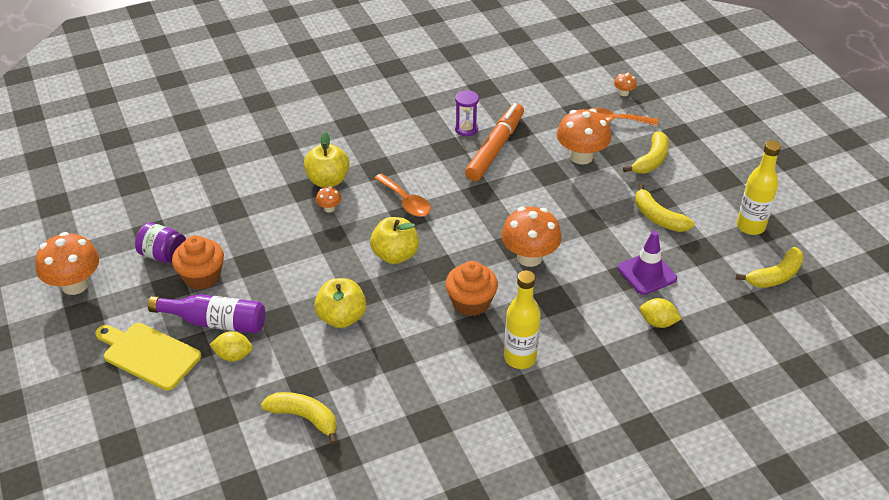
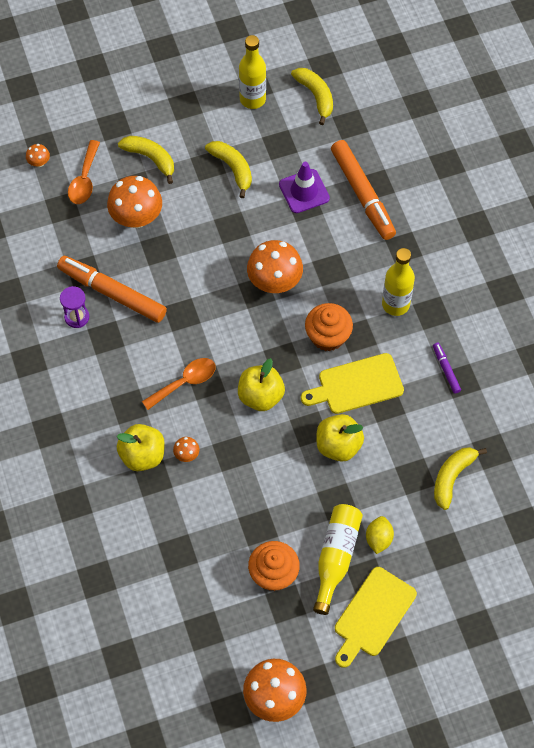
camera: 85 degrees left, 20 degrees up
(163, 255) = (239, 613): purple jar -> none
(215, 322) = (336, 557): purple bottle -> yellow bottle
(414, 329) = (356, 385): none -> yellow cutting board
(441, 407) = (446, 369): none -> purple marker
(657, 322) = (362, 194): yellow lemon -> orange marker
(658, 217) = (232, 168): yellow banana -> yellow banana turned 90 degrees counterclockwise

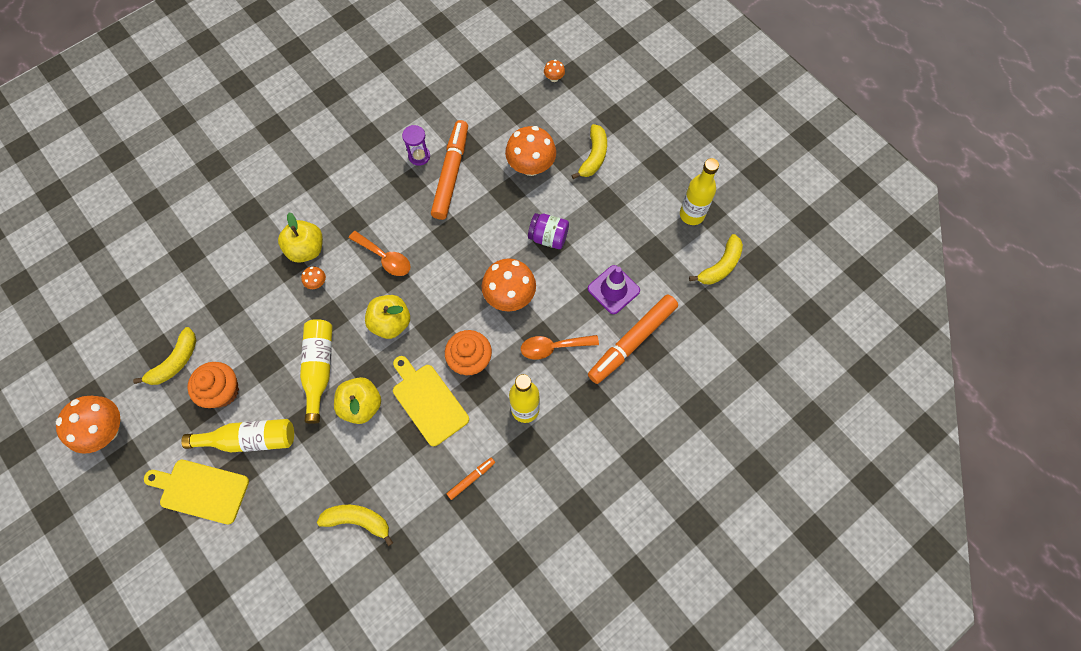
camera: 70 degrees right, 5 degrees up
(84, 179) = (551, 115): orange spoon -> orange spoon (553, 347)
(224, 228) = (548, 237): none -> purple jar
(232, 168) = (611, 223): yellow banana -> yellow banana (175, 362)
(284, 475) = (319, 369): none -> yellow bottle
(378, 539) = (277, 471): yellow lemon -> none
(446, 369) = (471, 479): purple marker -> orange marker

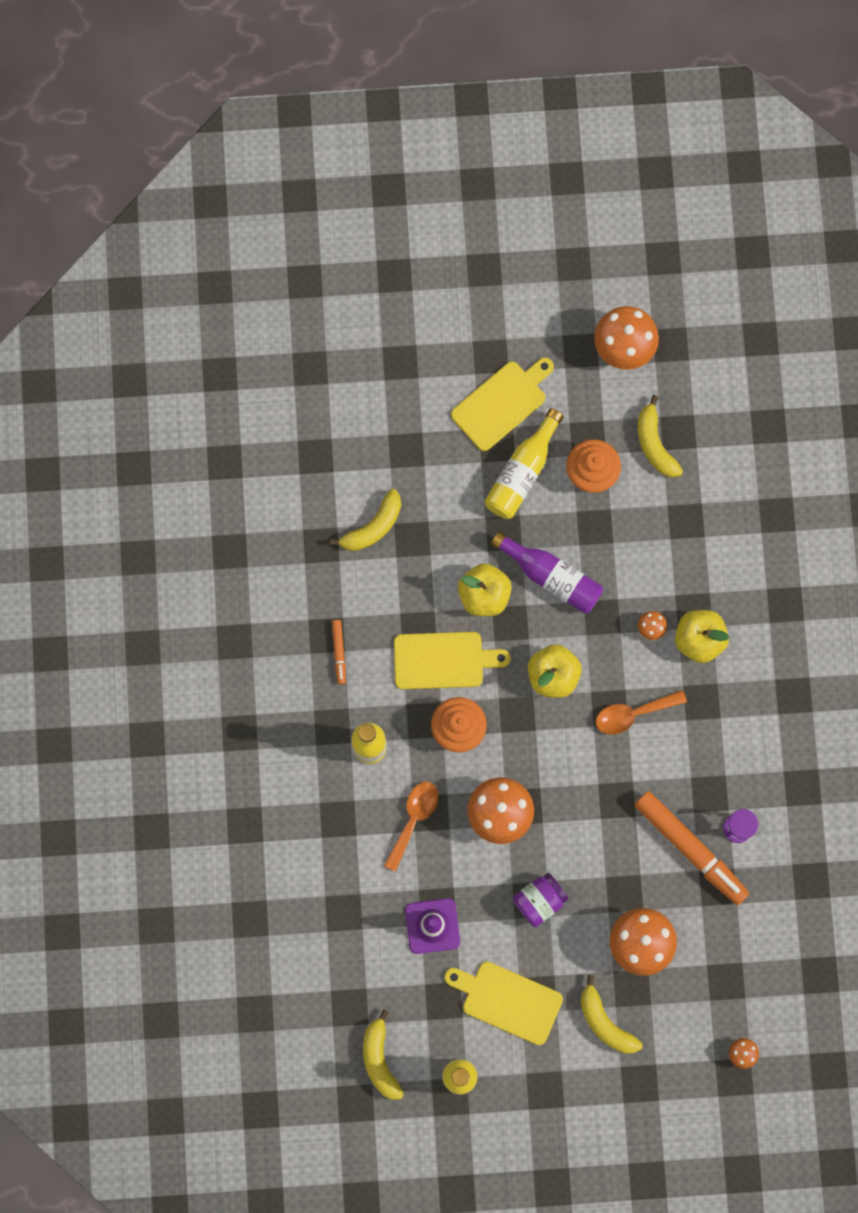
camera: 125 degrees right, 10 degrees up
(319, 369) = (551, 576): yellow bottle -> purple bottle
(624, 216) = (507, 1001): none -> yellow cutting board
(632, 341) = (364, 903): orange marker -> none

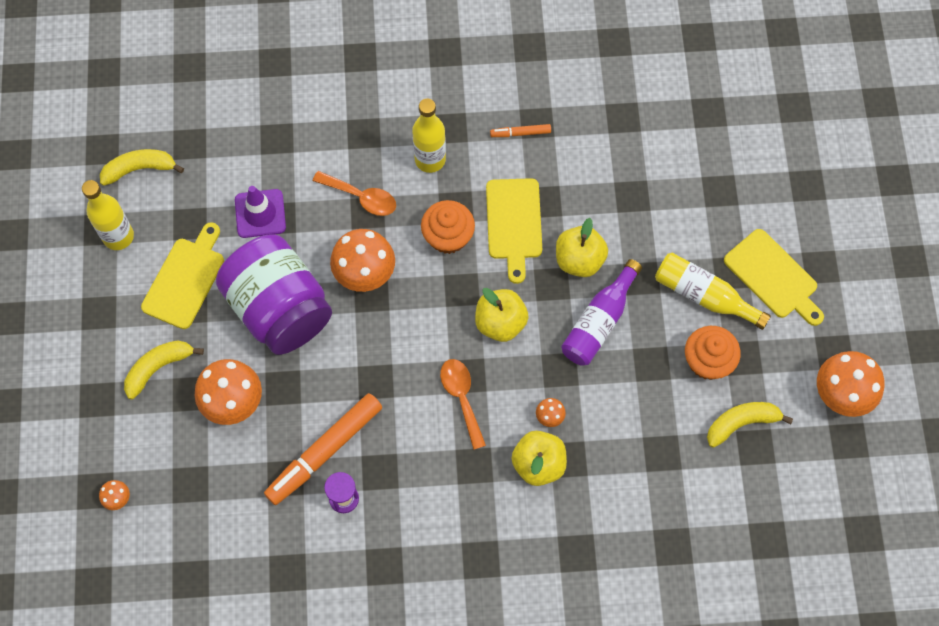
camera: 90 degrees right, 10 degrees down
(373, 527) = (642, 161): yellow banana -> none
(539, 901) = (279, 308): purple jar -> purple jar, size x2.18

